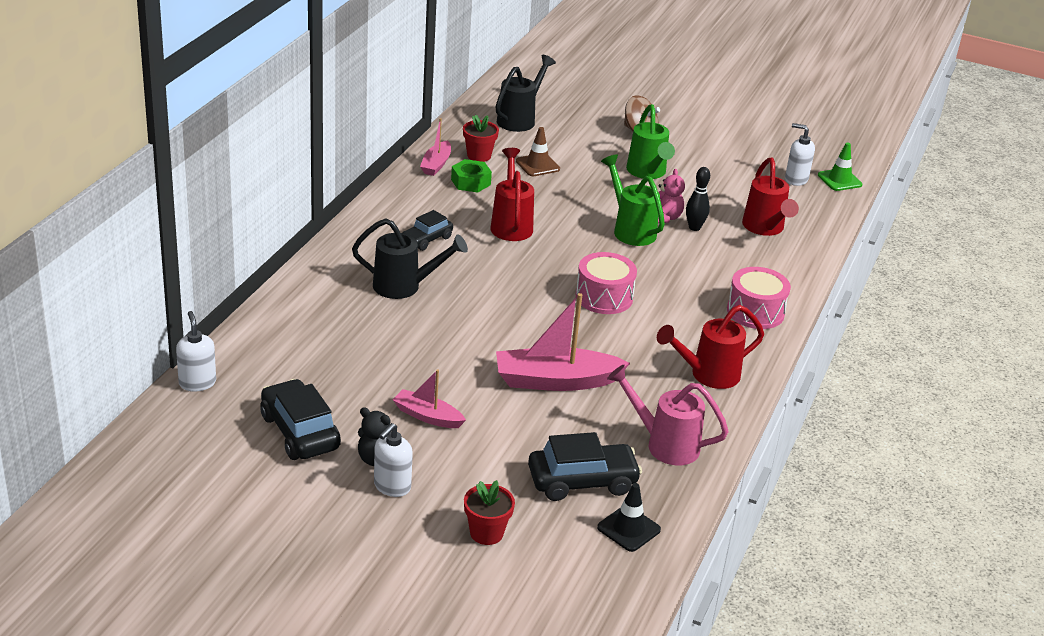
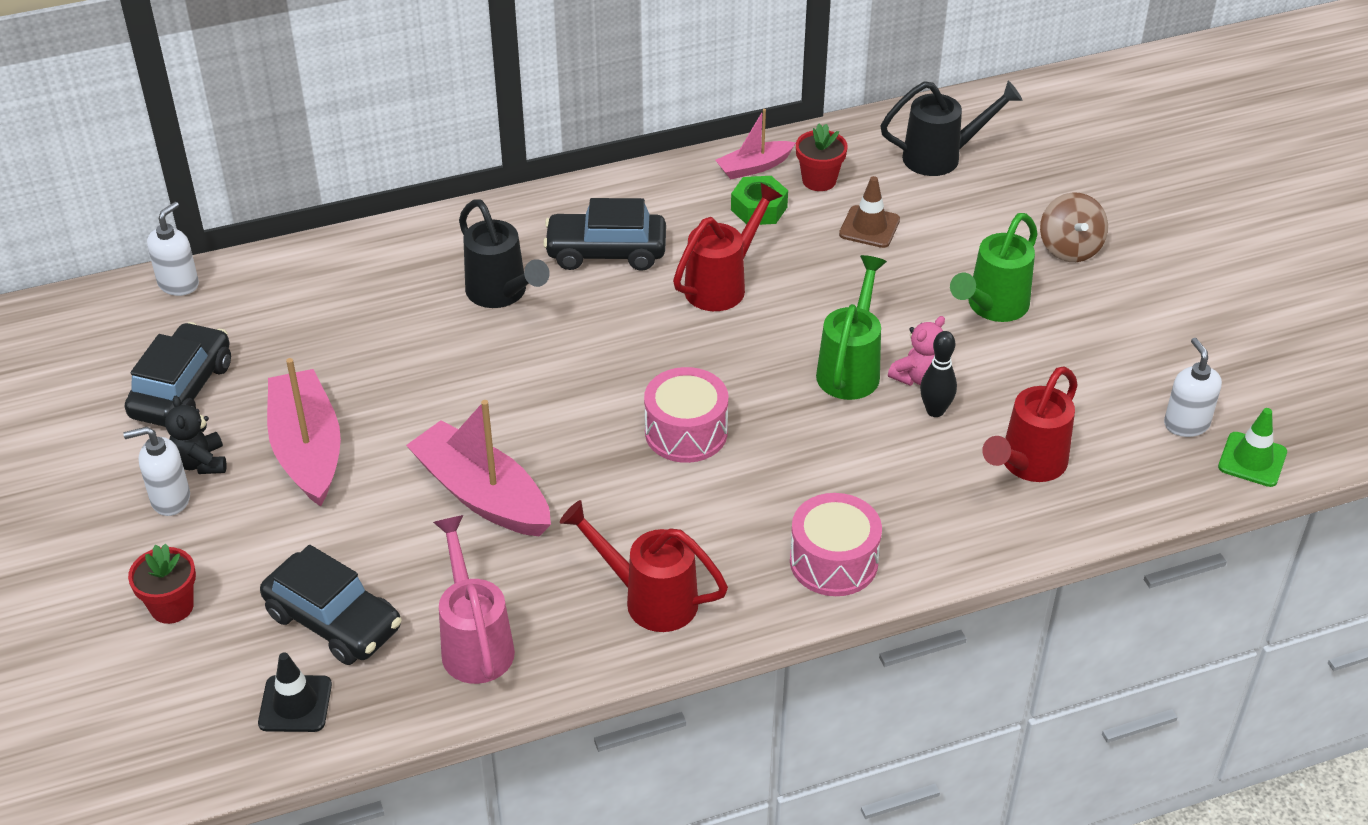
camera: 50 degrees right, 10 degrees up
(426, 239) = (606, 252): black car -> black car, size x1.62
(427, 416) = (307, 449): pink boat -> pink boat, size x1.78

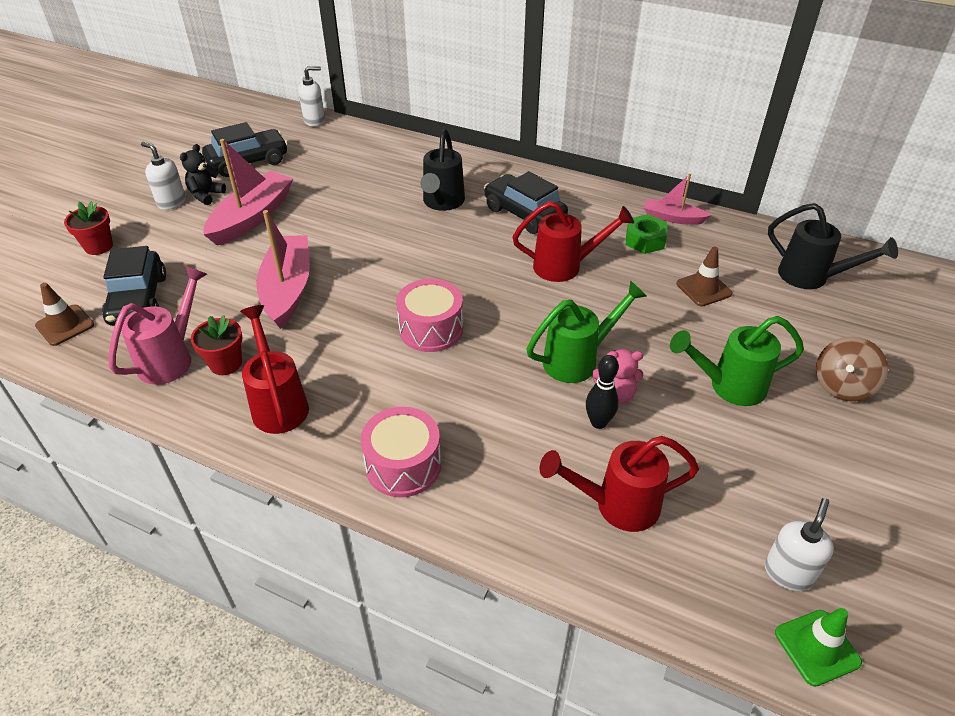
camera: 45 degrees right, 0 degrees up
(295, 704) = (65, 325): black traffic cone -> brown traffic cone
(819, 180) = (705, 246): red flower pot -> red flower pot (226, 363)

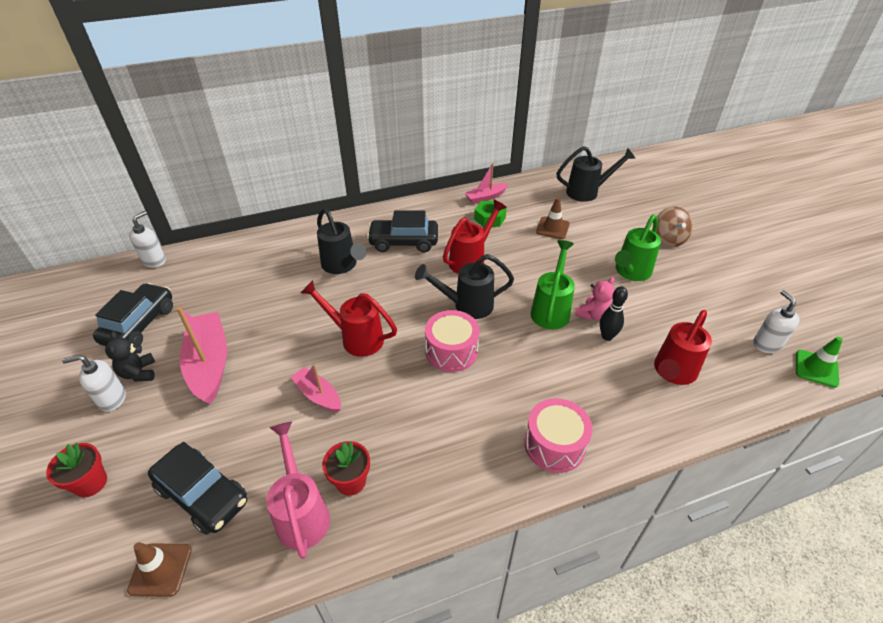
camera: 45 degrees left, 0 degrees up
(278, 403) = (428, 475): red watering can -> red watering can (356, 338)
(287, 289) = (318, 395): pink boat -> pink boat, size x0.56
(500, 302) = (466, 305): none -> black watering can

